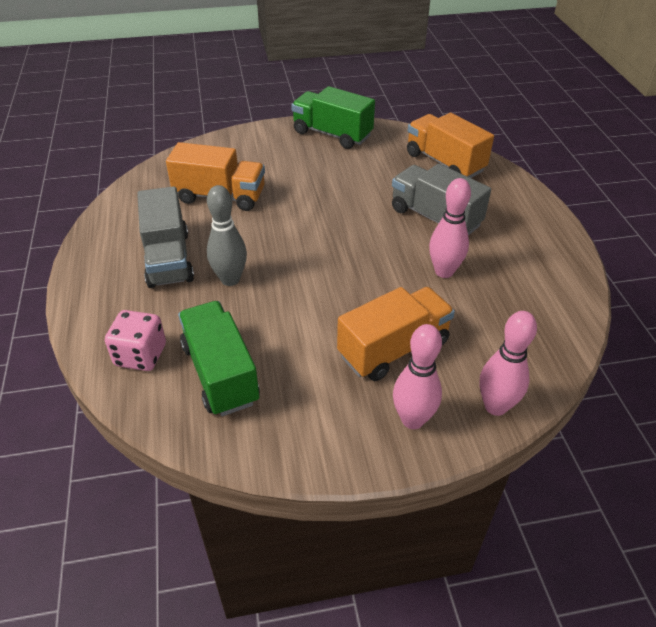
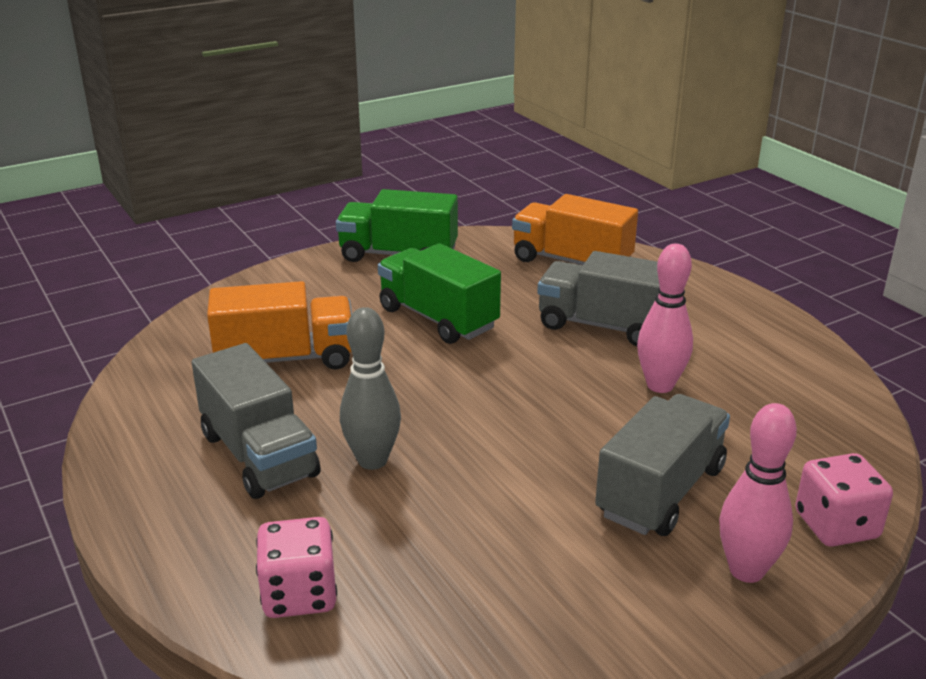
camera: 20 degrees left, 15 degrees down
(220, 373) = (440, 586): green truck -> green truck (438, 318)
(393, 349) = (660, 491): orange truck -> grey truck
(495, 406) = (836, 525): pink bowling pin -> pink dice

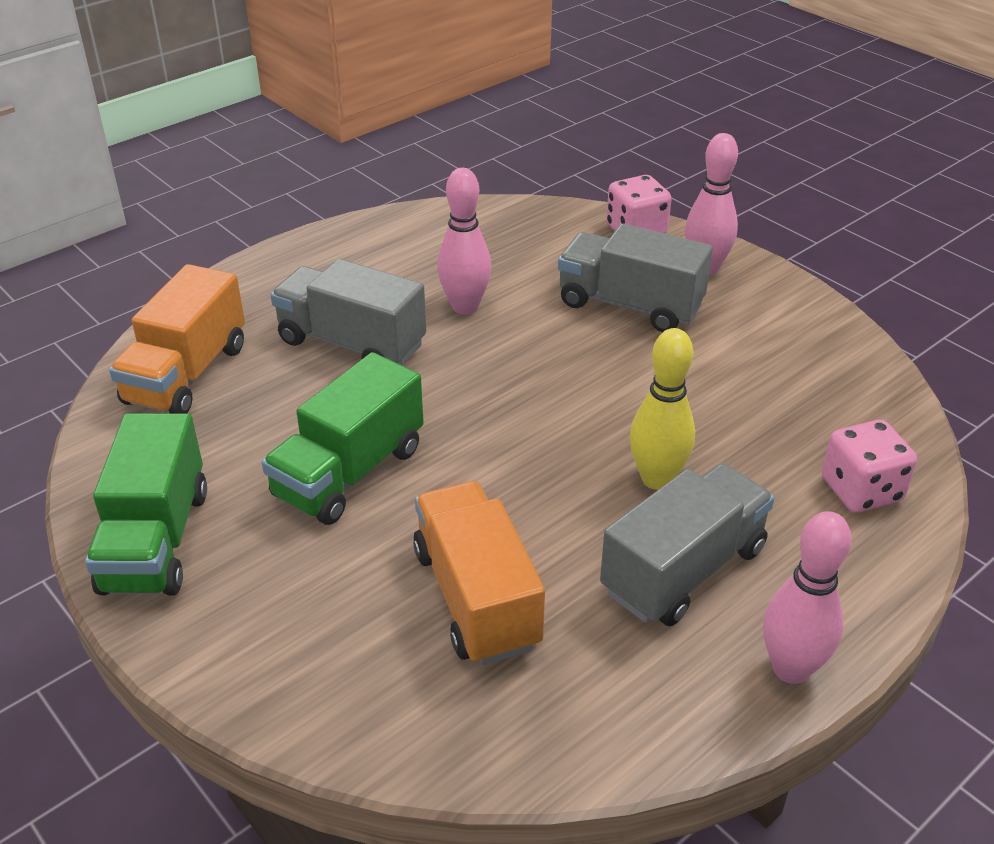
camera: 100 degrees left, 10 degrees up
(128, 489) = (791, 669): none -> pink bowling pin
(372, 460) = (657, 479): grey bowling pin -> yellow bowling pin
(604, 326) = (351, 343): grey truck -> grey truck turned 105 degrees clockwise

